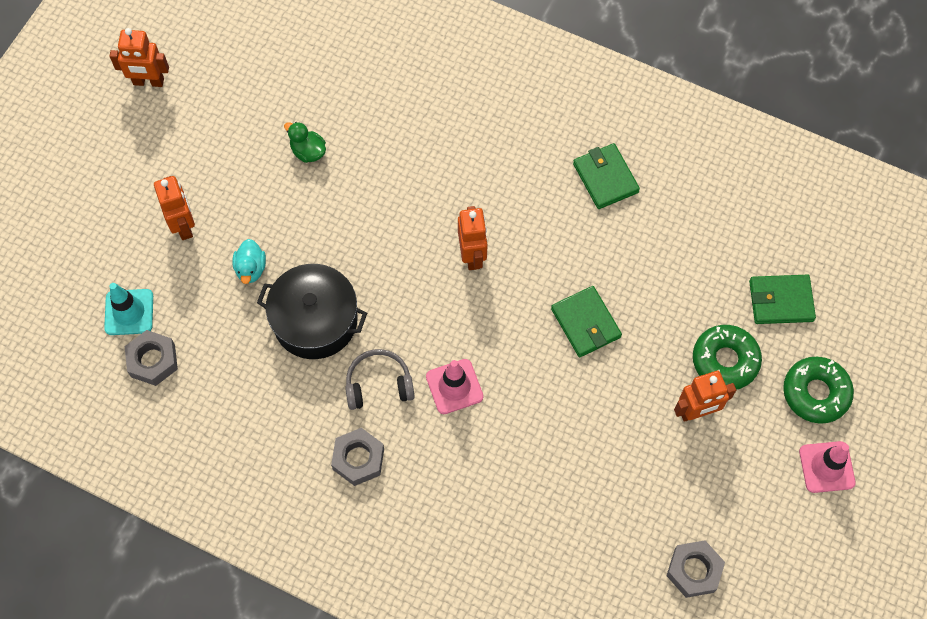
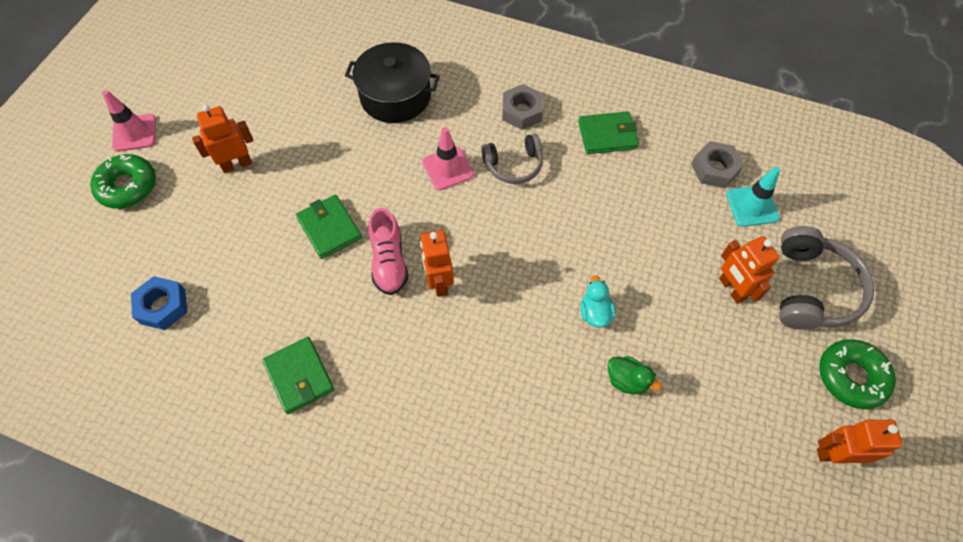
camera: 175 degrees right, 5 degrees down
(105, 219) = (812, 289): none -> grey headphones
(251, 269) = (652, 253): turquoise duck -> turquoise duck (595, 312)
(315, 320) = (580, 211): black pot -> black pot (395, 96)
(522, 281) = (389, 261): none -> pink shoe
(694, 570) = (257, 61): grey nut -> none
(725, 360) = (204, 206): green donut -> green donut (851, 377)
(745, 253) = (163, 306): none -> blue nut
(781, 301) = (138, 262): green wallet -> green wallet (607, 135)

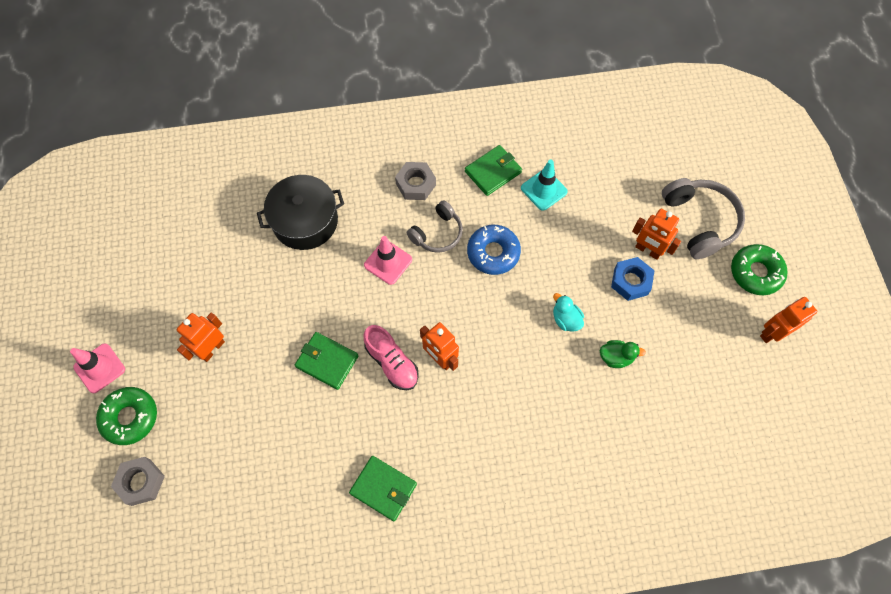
camera: 30 degrees left, 5 degrees up
(163, 306) = (236, 498): blue nut -> blue nut (631, 281)
(559, 210) = (493, 253): none -> blue donut
(714, 169) = (586, 161): grey nut -> grey nut (141, 482)
(752, 206) = (627, 178): turquoise traffic cone -> turquoise traffic cone (544, 190)

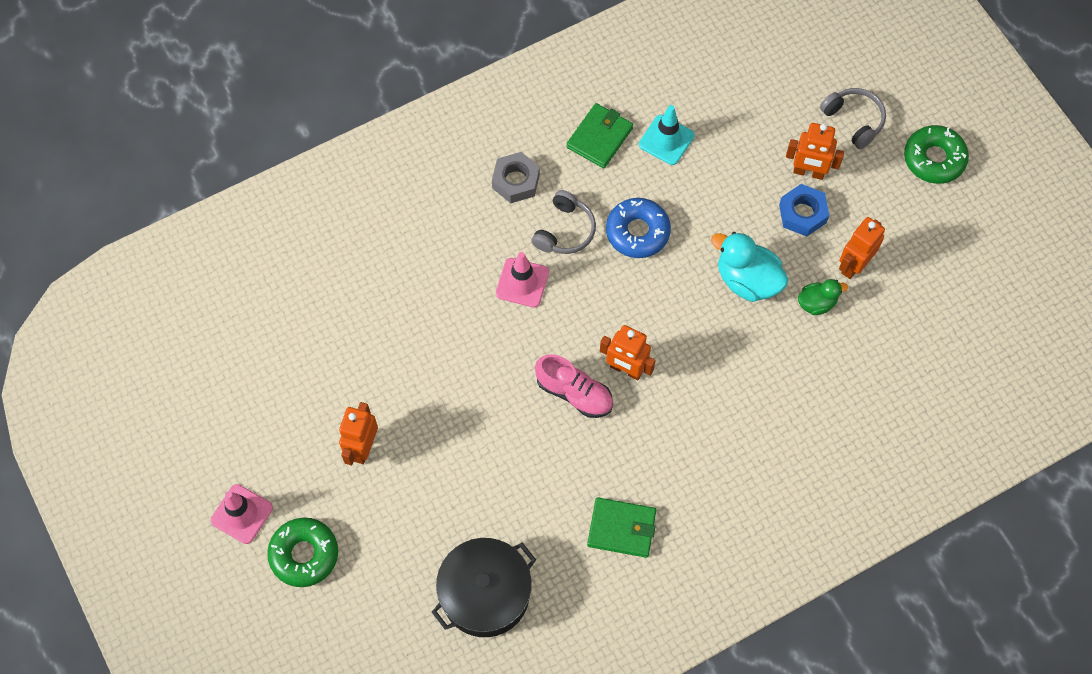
camera: 20 degrees left, 0 degrees up
(141, 482) = (350, 617): grey nut -> none
(305, 221) = (404, 267): black pot -> black pot (485, 593)
(327, 361) = (501, 416): green wallet -> none
(566, 319) = (747, 280): turquoise duck -> turquoise duck, size x1.71
(699, 221) = (854, 120): grey headphones -> grey headphones, size x0.64
(772, 333) = (973, 220): orange robot -> orange robot (853, 265)

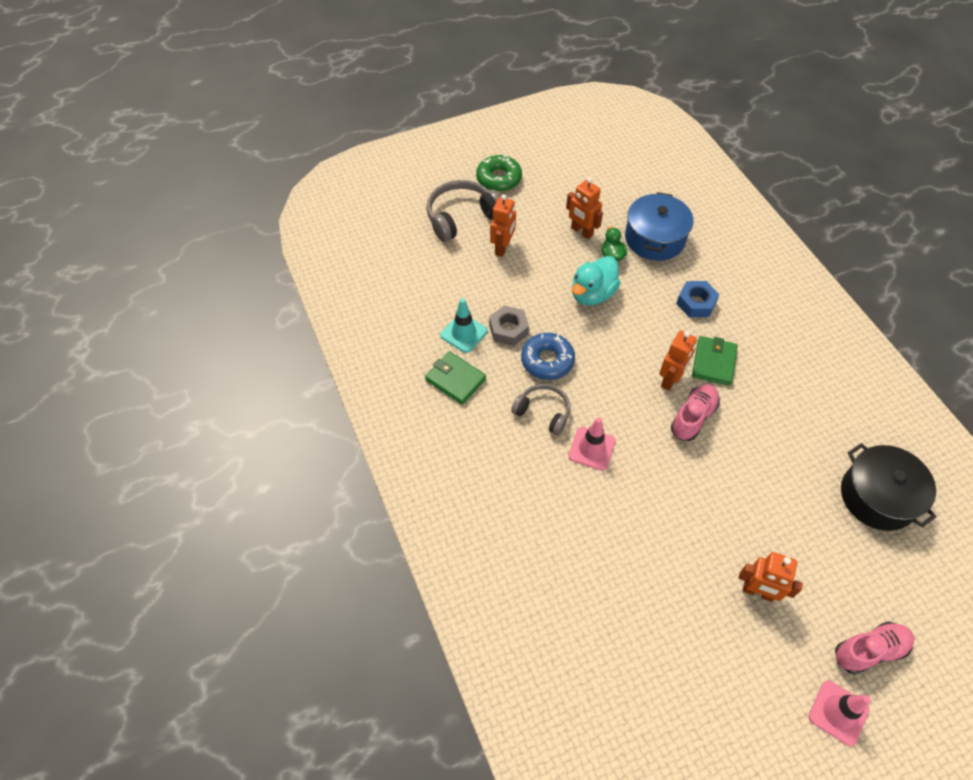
camera: 85 degrees left, 10 degrees down
(304, 554) = (869, 651): green donut -> pink shoe
(516, 181) = (491, 446): grey nut -> grey nut (508, 329)
(621, 528) = (806, 394): green wallet -> green wallet (713, 362)
(802, 214) = (537, 255): blue nut -> blue nut (696, 303)
(854, 120) = (461, 217): grey headphones -> grey headphones, size x1.55
(857, 357) = (654, 238): none -> blue pot

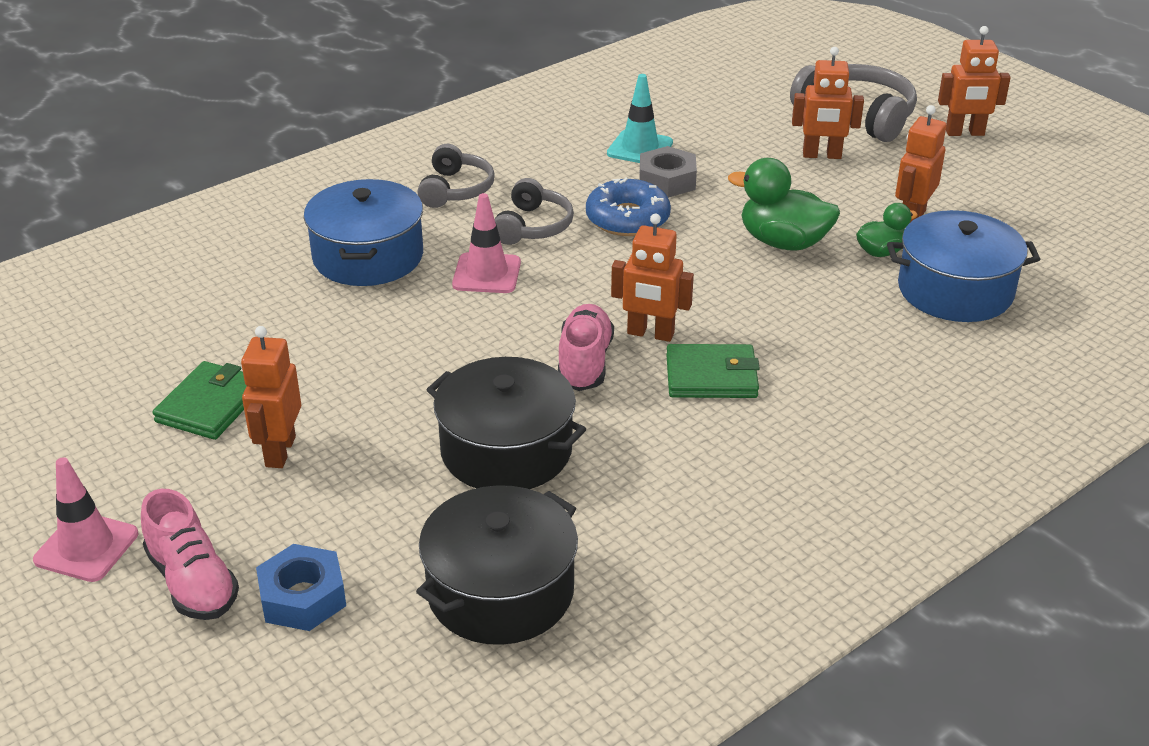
camera: 75 degrees right, 20 degrees down
(455, 379) = (557, 154): green wallet -> green wallet (210, 405)
(484, 447) = (456, 189): none -> grey headphones
(499, 179) = (965, 133): green donut -> orange robot
(555, 514) = (368, 256): none -> blue pot
(592, 294) = (783, 242): turquoise duck -> green duck
(693, 417) = (584, 363): pink shoe -> pink shoe turned 105 degrees counterclockwise
(696, 303) = (834, 347): blue nut -> blue nut (303, 597)
(767, 472) = (506, 450): none -> black pot

